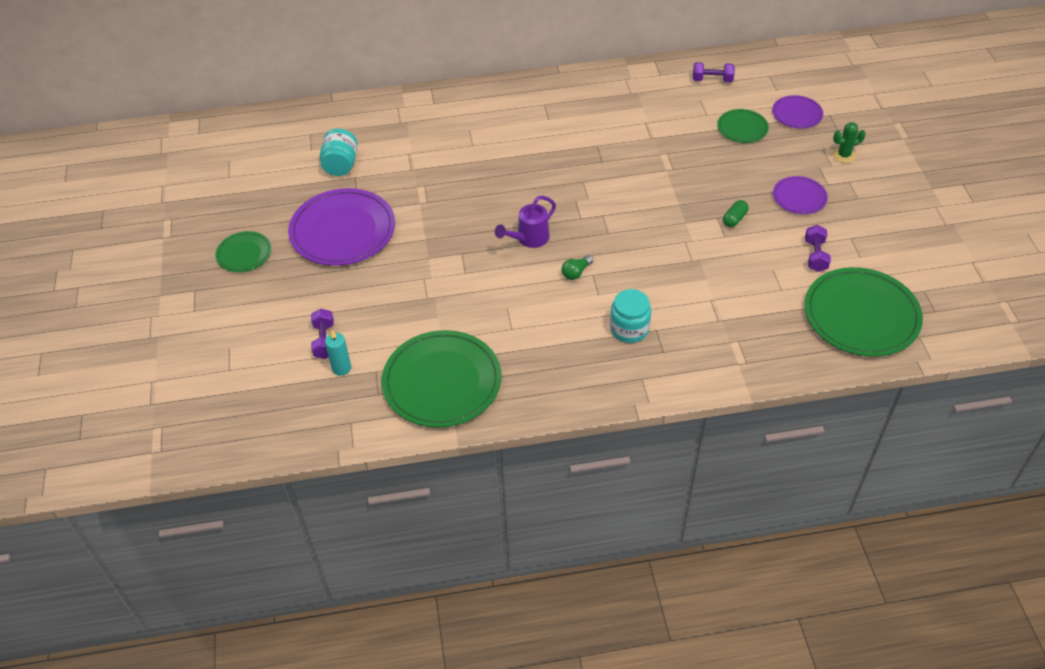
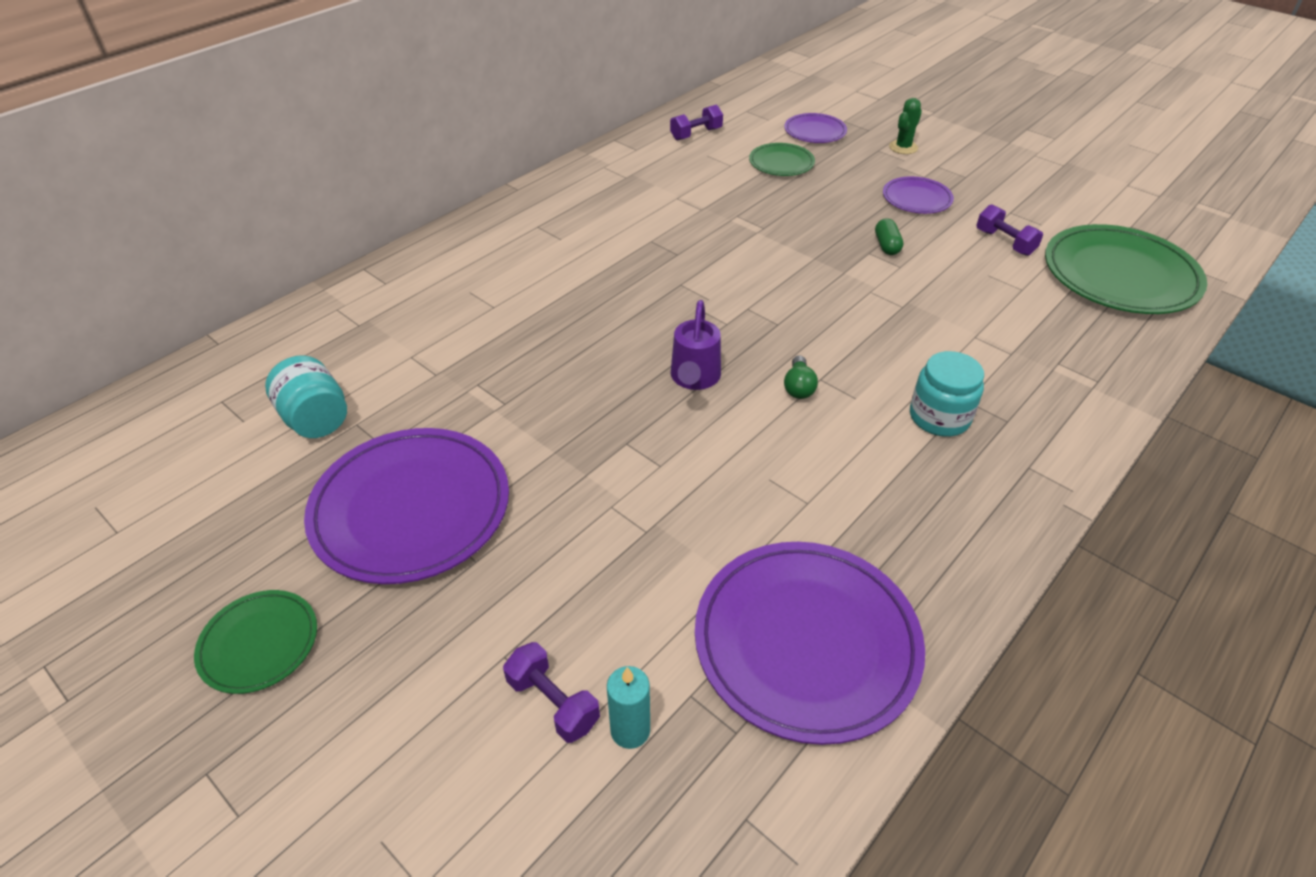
camera: 40 degrees left, 5 degrees down
(442, 382) = (806, 642): green plate -> purple plate

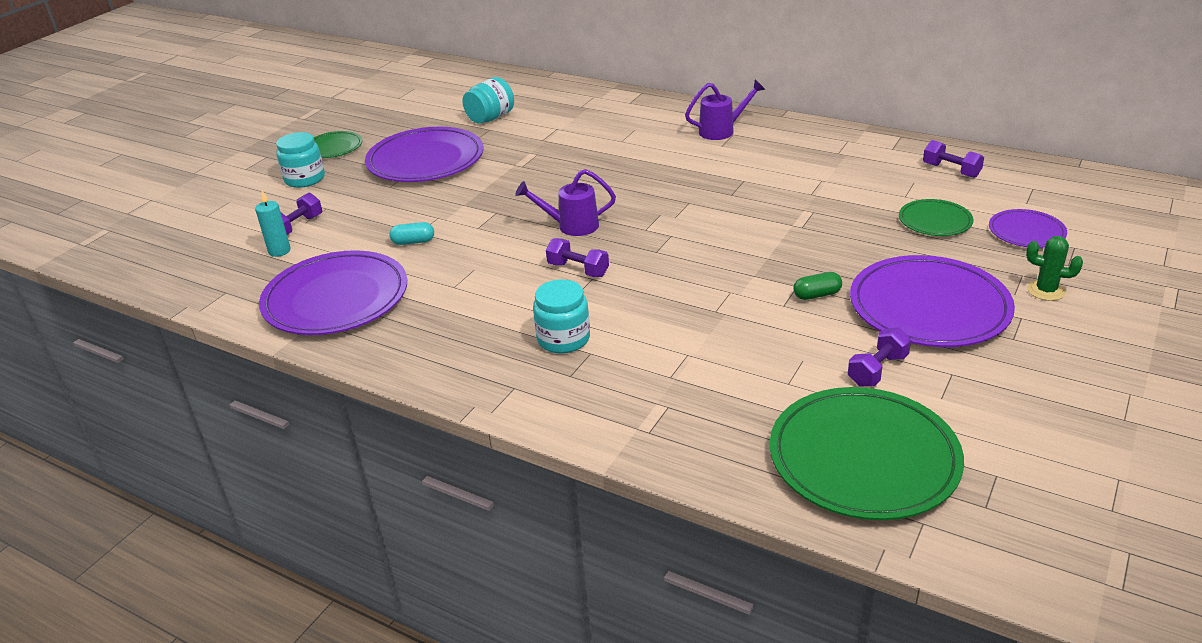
camera: 80 degrees right, 10 degrees down
(365, 693) = (305, 179): none -> turquoise jar
(523, 232) = (722, 131): none -> purple watering can
(672, 539) = (413, 242): none -> turquoise capsule
(798, 387) = (578, 270): green light bulb -> purple dumbbell
(916, 198) = (929, 307): purple plate -> purple plate, size x1.94

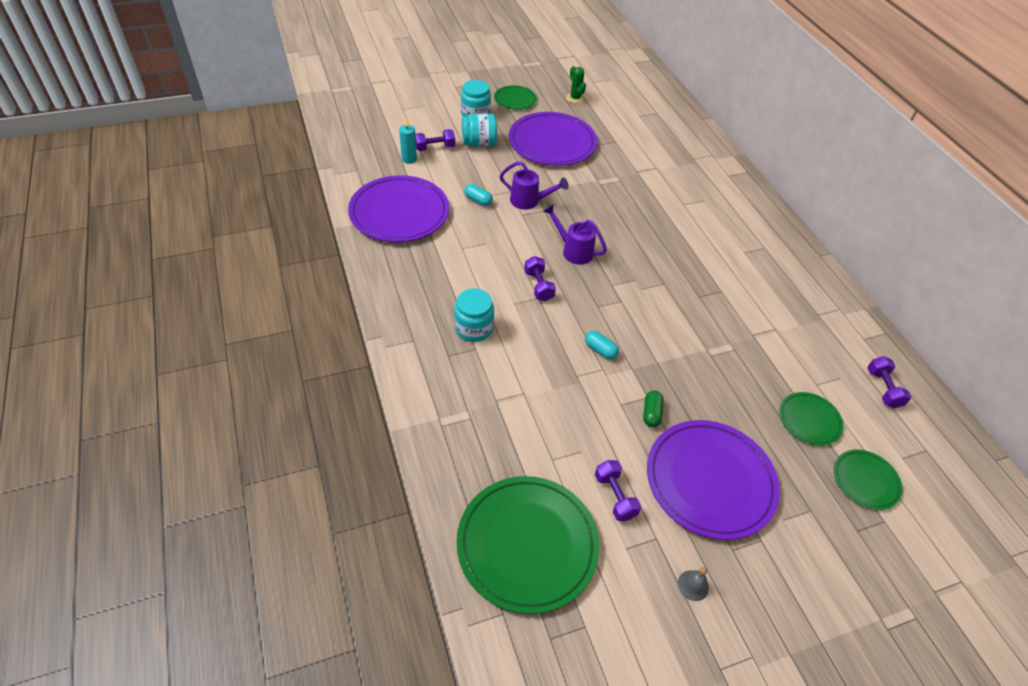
camera: 35 degrees right, 15 degrees up
(490, 118) = (626, 133): turquoise jar -> turquoise jar (479, 143)
(707, 280) = (600, 350): none -> turquoise capsule
(722, 131) = (760, 240): purple watering can -> purple watering can (529, 201)
(817, 295) = (651, 413): green capsule -> green capsule turned 75 degrees clockwise
(877, 370) = (614, 496): purple dumbbell -> purple dumbbell turned 75 degrees clockwise
(1024, 382) = (693, 585): none -> grey bell
(1026, 232) = (865, 481): purple plate -> green plate
(1046, 291) = (809, 536): green cactus -> green cactus (575, 98)

